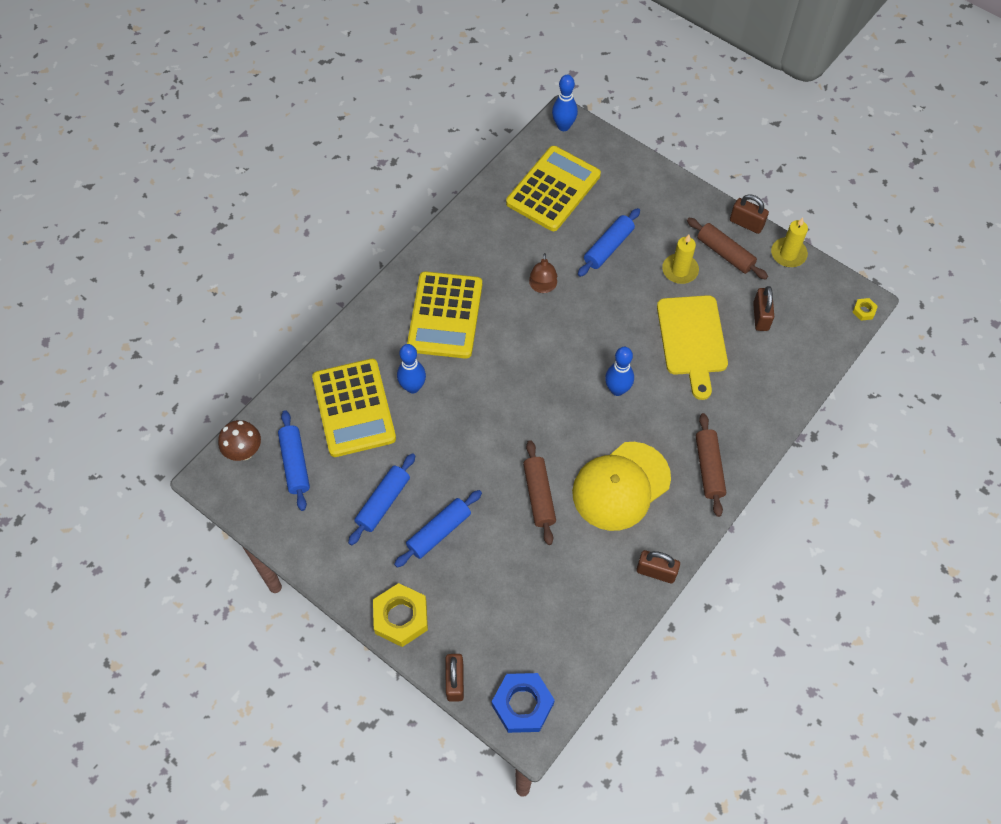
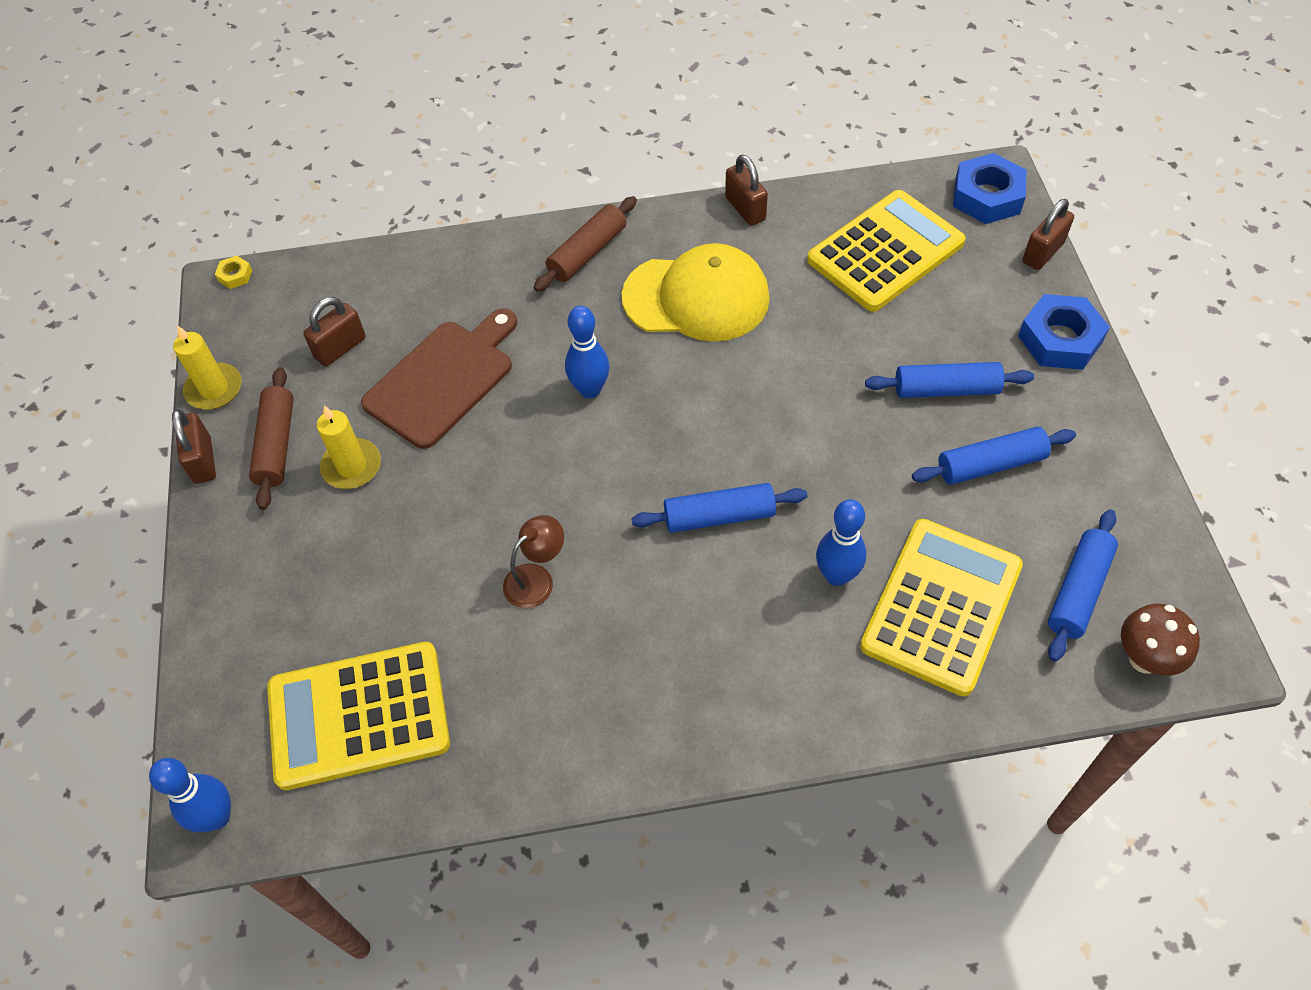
camera: 135 degrees left, 5 degrees down
(401, 617) = (1060, 339): yellow nut -> blue nut
(445, 315) = (704, 641): yellow calculator -> yellow calculator (885, 252)
(539, 495) = (795, 348): brown rolling pin -> none
(608, 247) = (394, 565): blue rolling pin -> blue rolling pin (719, 516)
(692, 340) = (443, 379): yellow cutting board -> brown cutting board

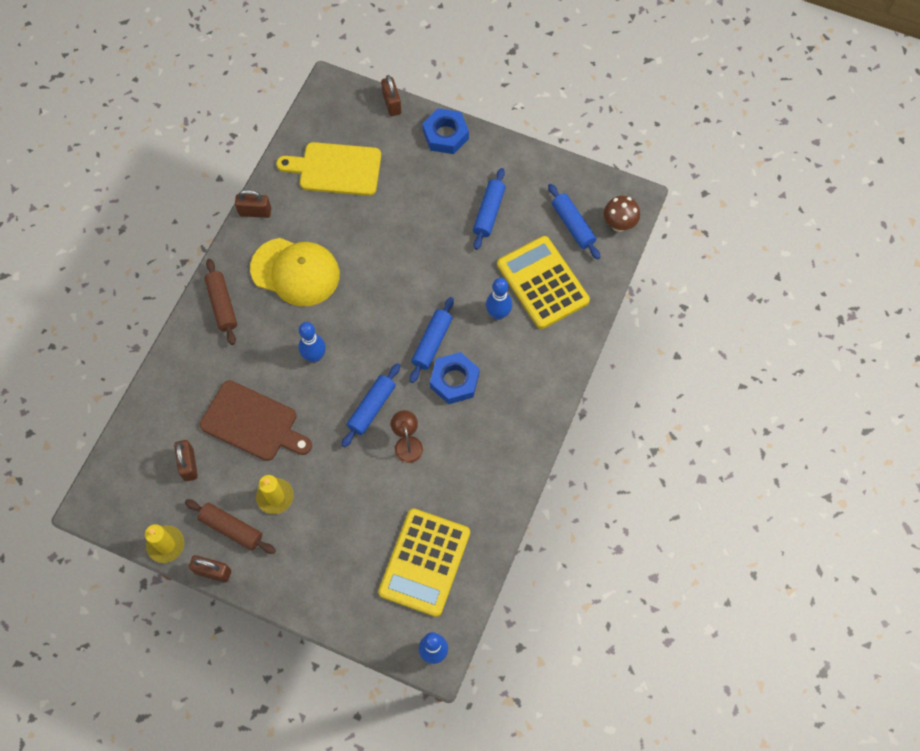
camera: 60 degrees left, 10 degrees up
(235, 275) = (86, 496): yellow nut -> none
(443, 379) = (253, 423): brown cutting board -> brown cutting board turned 135 degrees clockwise
(696, 298) = (295, 272): yellow cap -> yellow cap turned 75 degrees clockwise
(885, 252) = (336, 169): yellow calculator -> yellow cutting board
(946, 389) = (436, 201): blue rolling pin -> blue rolling pin (371, 408)
(987, 196) = (338, 100): blue nut -> blue nut (454, 381)

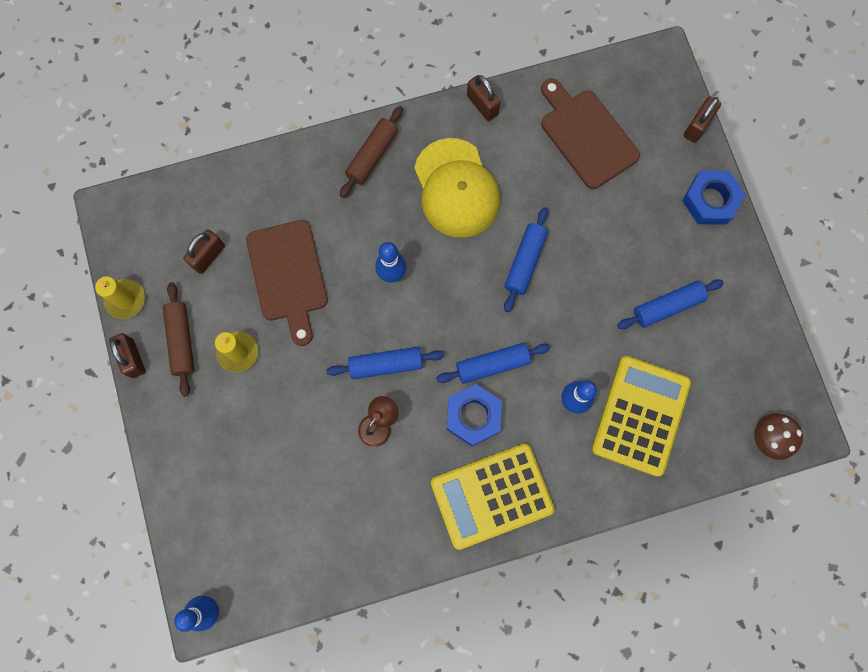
camera: 50 degrees right, 10 degrees up
(336, 169) = (586, 135): yellow cutting board -> brown cutting board
(425, 562) = (282, 533): yellow calculator -> yellow calculator (492, 496)
(572, 225) = (725, 395): blue rolling pin -> blue rolling pin (525, 262)

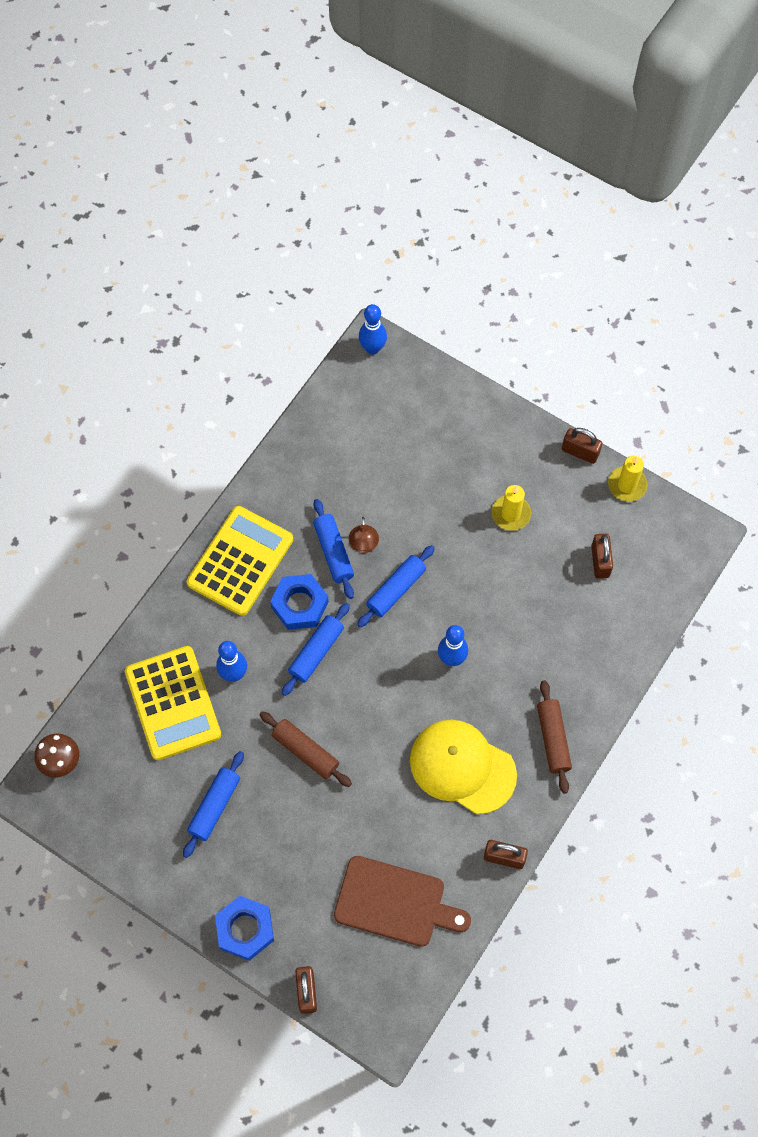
camera: 140 degrees right, 10 degrees down
(181, 341) = (558, 490): brown rolling pin -> brown rolling pin (305, 751)
(288, 275) = (528, 594): brown cutting board -> none
(525, 262) = (357, 751): blue rolling pin -> blue rolling pin (333, 552)

